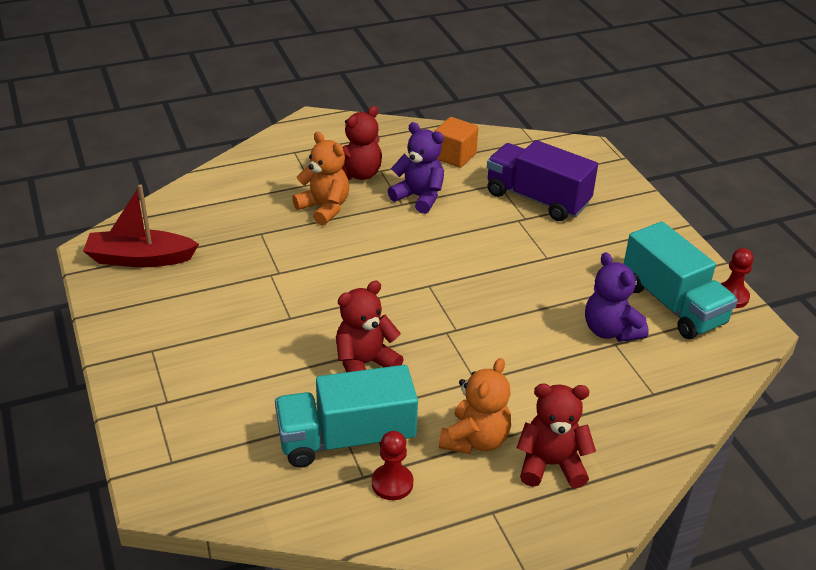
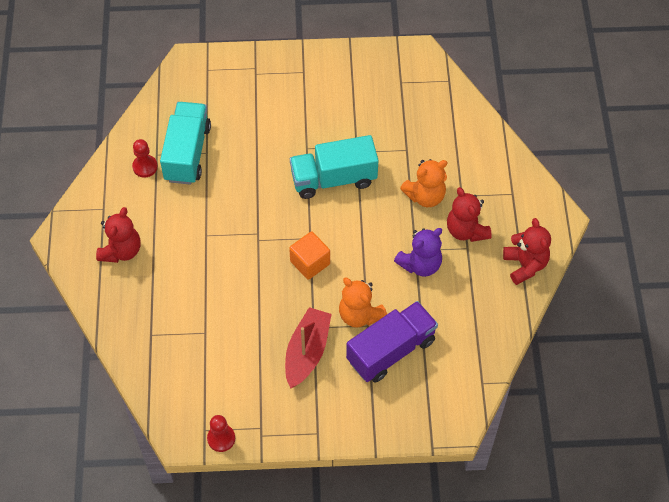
camera: 110 degrees right, 20 degrees up
(140, 258) = (399, 76): red boat -> red boat (307, 352)
(364, 364) = (246, 178): red teddy bear -> red teddy bear (525, 265)
(454, 156) = (473, 310): orange cube -> orange cube (310, 263)
(475, 440) = (158, 218): orange teddy bear -> orange teddy bear (359, 315)
(610, 330) = (219, 335): purple teddy bear -> none
(672, 304) = (229, 391): turquoise truck -> turquoise truck (333, 179)

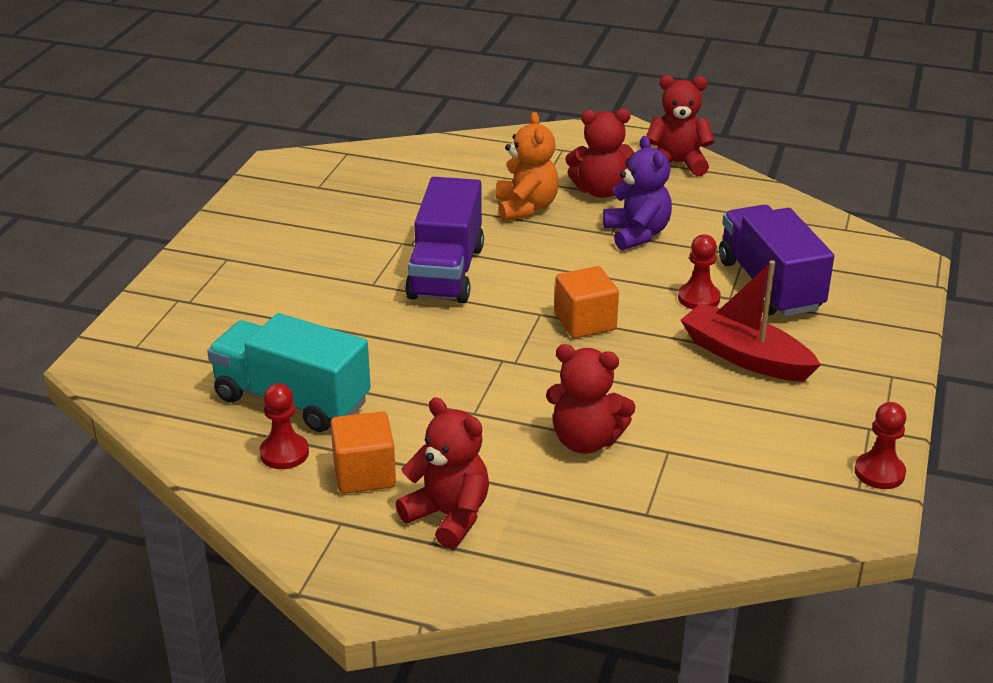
camera: 70 degrees left, 25 degrees down
(141, 205) = (364, 474): none -> orange cube
(200, 292) = (586, 441): none -> red teddy bear
(333, 179) = (446, 272): turquoise truck -> purple truck
(359, 315) = (698, 298): orange teddy bear -> red pawn

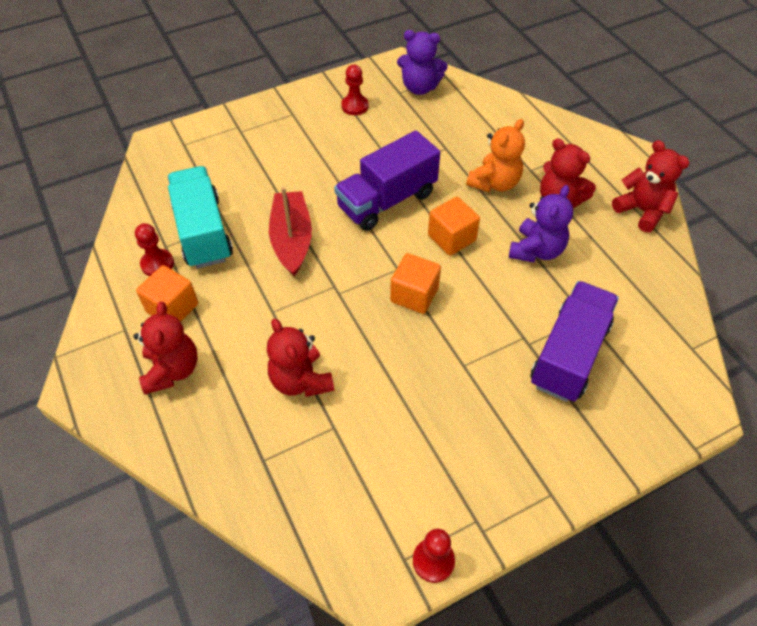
camera: 45 degrees right, 20 degrees up
(334, 173) = (419, 87): none -> purple teddy bear
(552, 265) = (451, 238): none -> orange cube
(698, 298) = (507, 329): red pawn -> red pawn (355, 106)
(745, 356) = (474, 397): red boat -> red boat (292, 239)

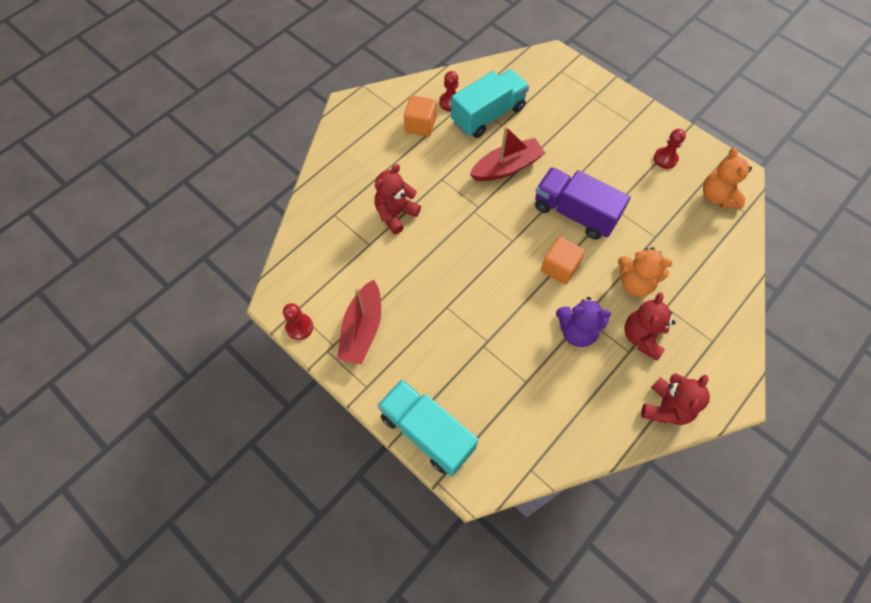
camera: 70 degrees right, 10 degrees up
(172, 370) = (376, 144): red teddy bear -> none
(414, 295) = (493, 258): orange cube -> none
(419, 87) = (717, 197): purple teddy bear -> orange teddy bear
(464, 475) = (362, 329): none -> red boat
(569, 355) = (485, 376): purple truck -> none
(629, 440) = (427, 432): none -> turquoise truck

